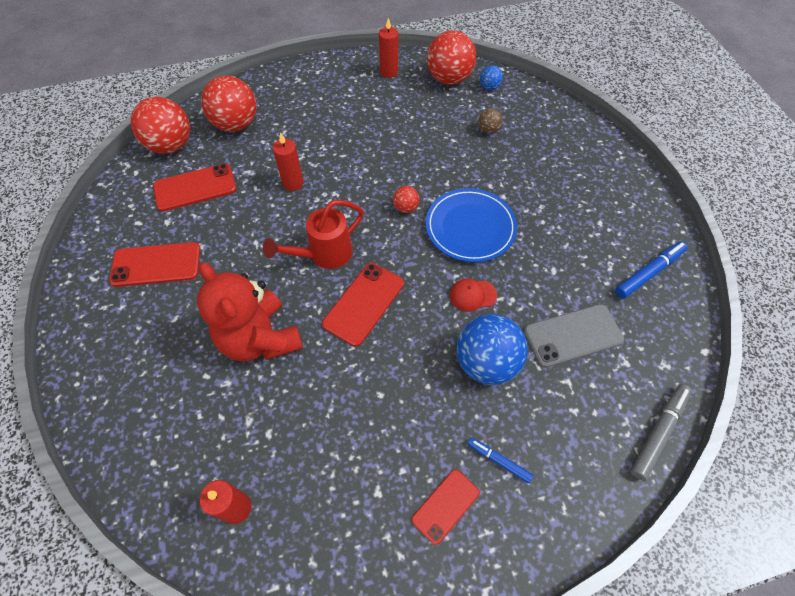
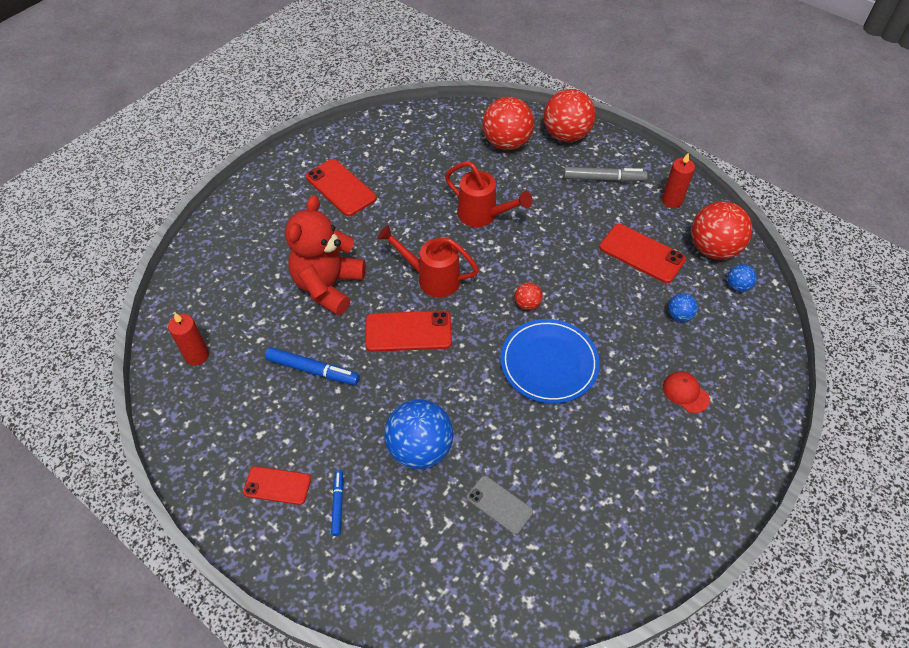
camera: 55 degrees right, 5 degrees down
(171, 145) = (449, 122): red ball -> red ball (566, 135)
(195, 188) = (424, 162): red phone -> red phone (642, 253)
(293, 183) = (482, 215): red candle -> red watering can
(472, 295) = (478, 403): red cap -> red cap (685, 393)
(488, 130) = (679, 315): brown ball -> blue ball
(573, 335) = (499, 504): grey phone -> grey phone, size x0.65
(649, 273) = (627, 541): blue marker -> blue marker (313, 370)
(658, 433) = (451, 624): grey marker -> grey marker (603, 179)

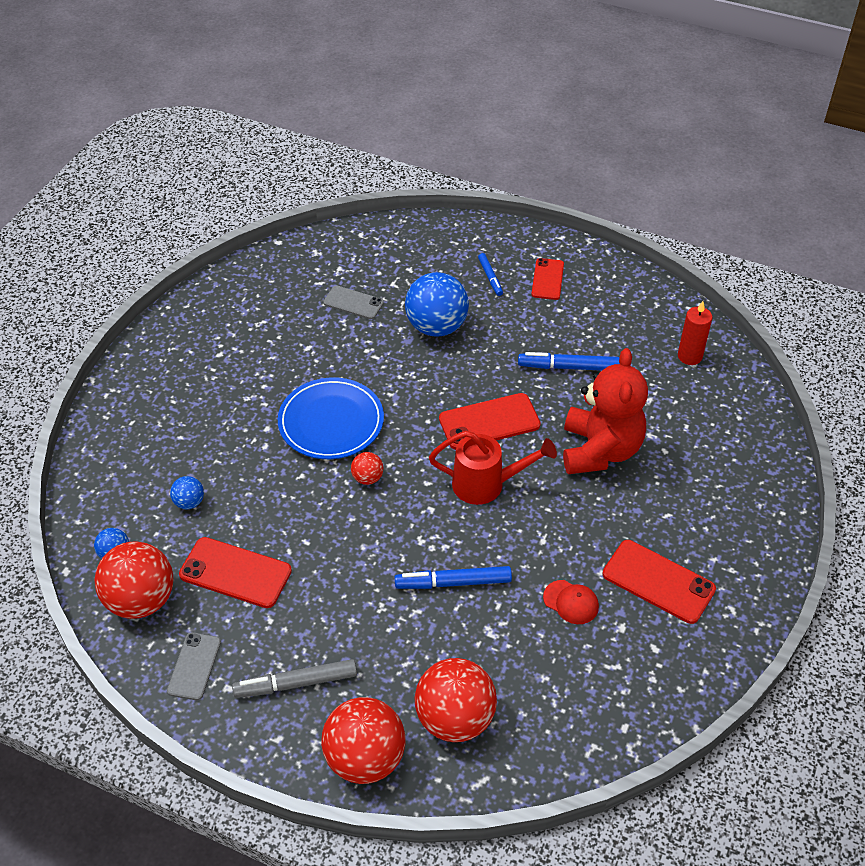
camera: 165 degrees right, 5 degrees down
(277, 485) = (547, 279): red phone -> red phone turned 75 degrees counterclockwise
(482, 215) = (453, 582): red watering can -> blue marker
(672, 201) = (194, 666): red candle -> grey phone
(685, 393) = (185, 423): red cap -> red cap (571, 602)

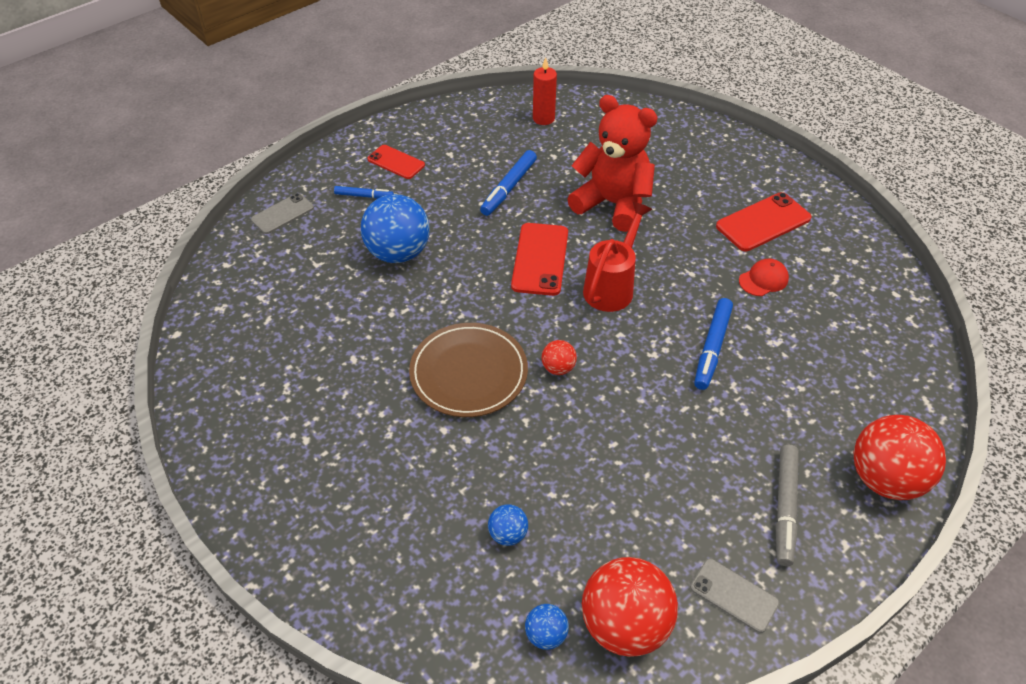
camera: 65 degrees left, 0 degrees up
(235, 573) = (626, 518): red phone -> none
(331, 422) = (468, 373): blue plate -> brown plate
(353, 303) = (319, 302): grey phone -> grey phone (283, 214)
(455, 718) = (859, 398): red ball -> none

